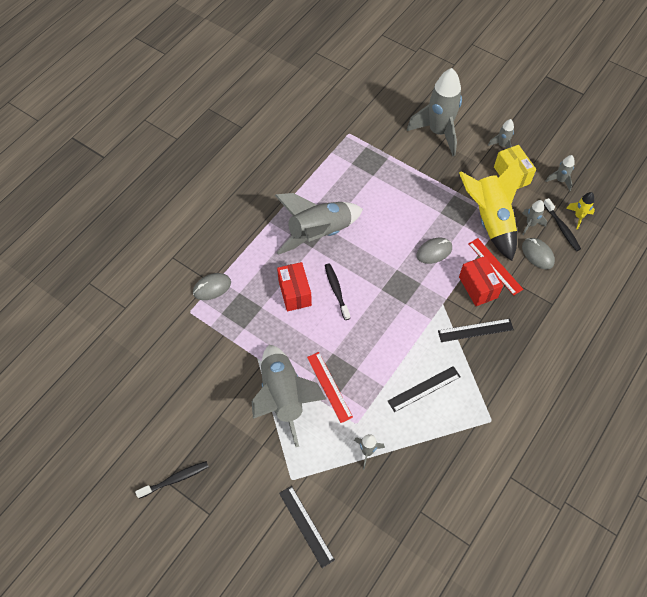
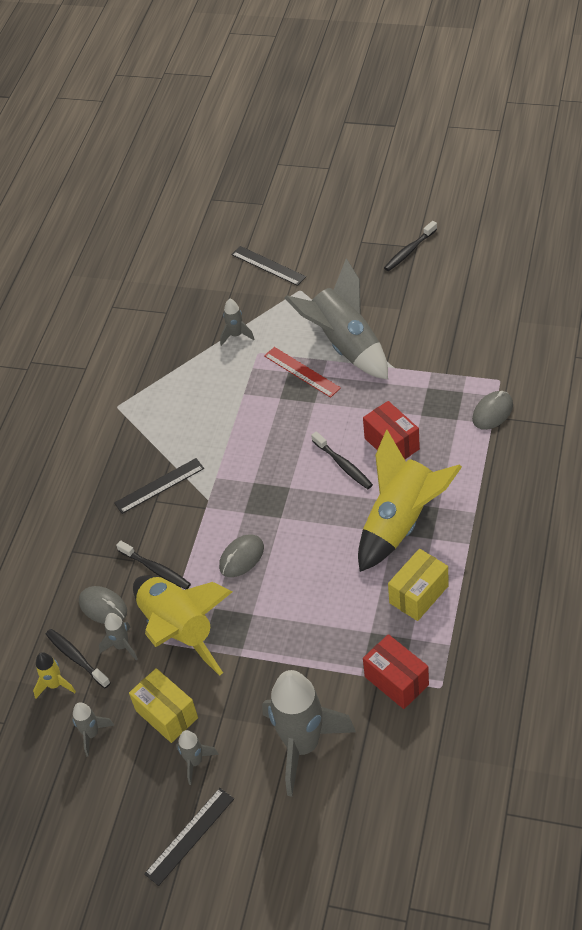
camera: 165 degrees right, 10 degrees down
(319, 234) = (401, 522): grey rocket -> yellow rocket
(333, 185) = (418, 594): none -> yellow box
(424, 389) = (198, 407): black ruler -> black ruler (189, 836)
(478, 287) = (170, 535): red box -> red box (396, 681)
(495, 266) = (156, 569): red ruler -> black toothbrush

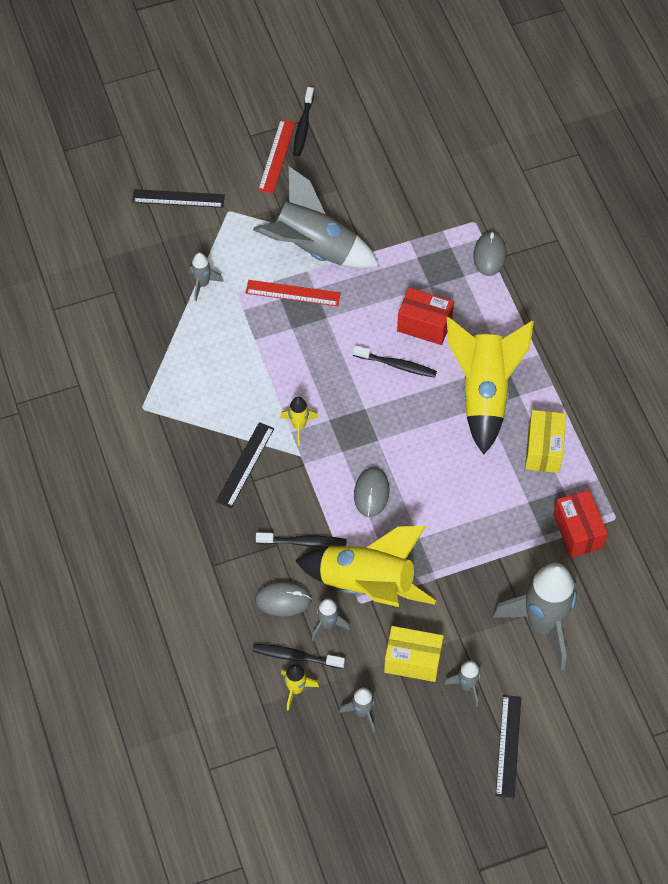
camera: 40 degrees left, 10 degrees up
(225, 476) = (299, 426): none -> yellow rocket
(370, 264) = (276, 156): none -> red ruler
(396, 681) = (578, 531): red box -> red box turned 60 degrees clockwise

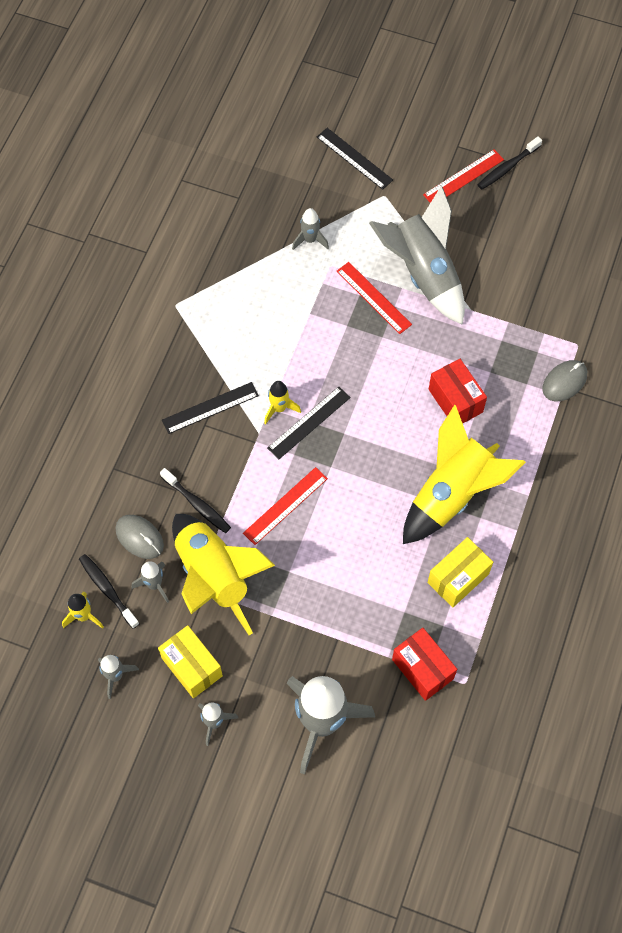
camera: 40 degrees right, 5 degrees up
(371, 493) = (285, 506): grey mouse -> red ruler
(397, 365) = (402, 417): black toothbrush -> none
(508, 746) = (201, 798): black ruler -> black ruler (308, 422)
(578, 531) = (422, 669): red box -> red box turned 60 degrees counterclockwise

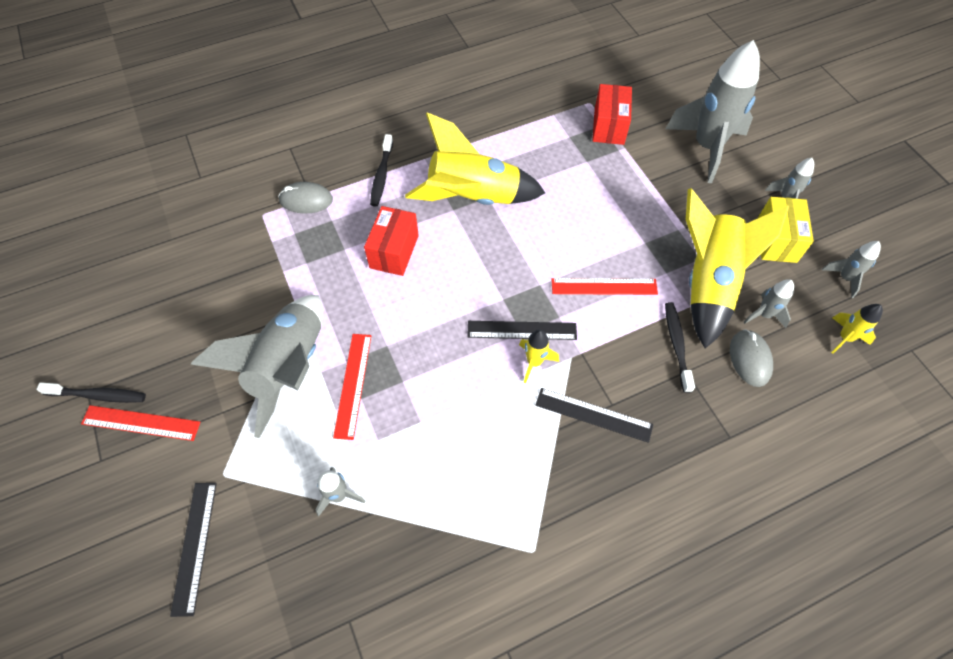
camera: 135 degrees left, 5 degrees down
(107, 590) = (809, 341): black toothbrush -> black toothbrush (381, 175)
(458, 578) = (529, 152): yellow box -> none

